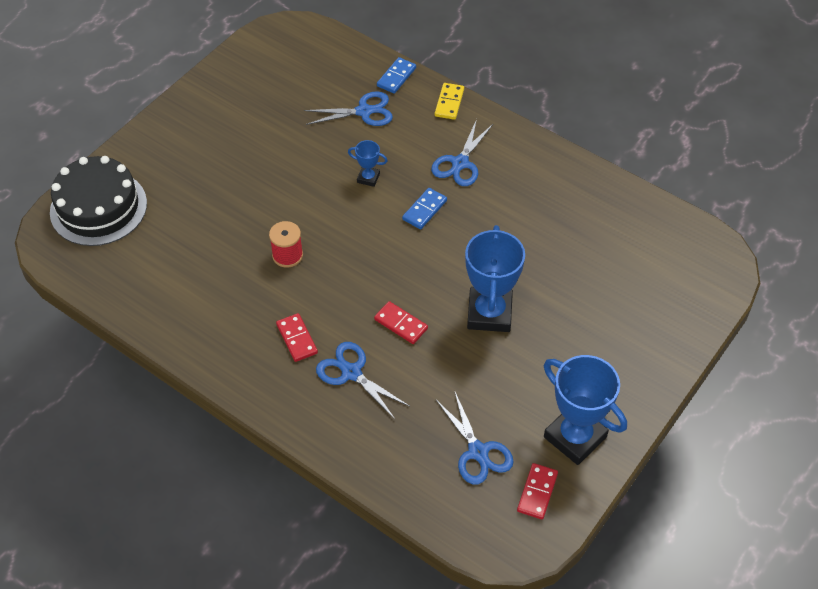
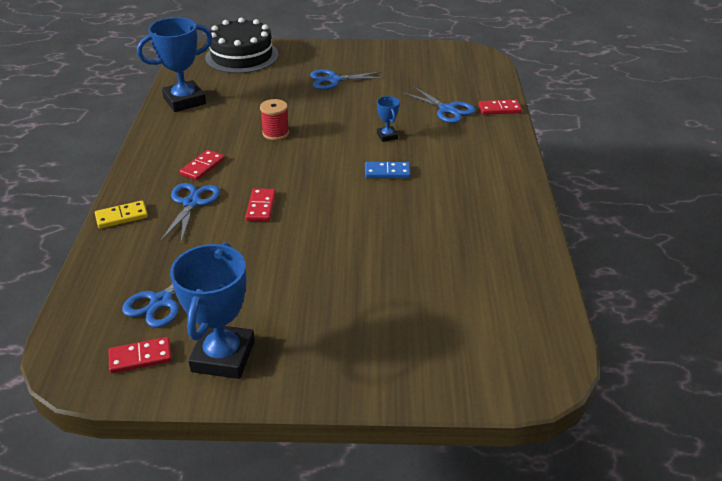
camera: 55 degrees right, 15 degrees down
(396, 77) = (499, 109): blue domino -> red domino
(449, 103) = (509, 140): yellow domino -> yellow domino (122, 216)
(460, 163) = (455, 169): blue scissors -> blue scissors (334, 80)
(489, 313) = (317, 247): blue trophy -> blue trophy (184, 101)

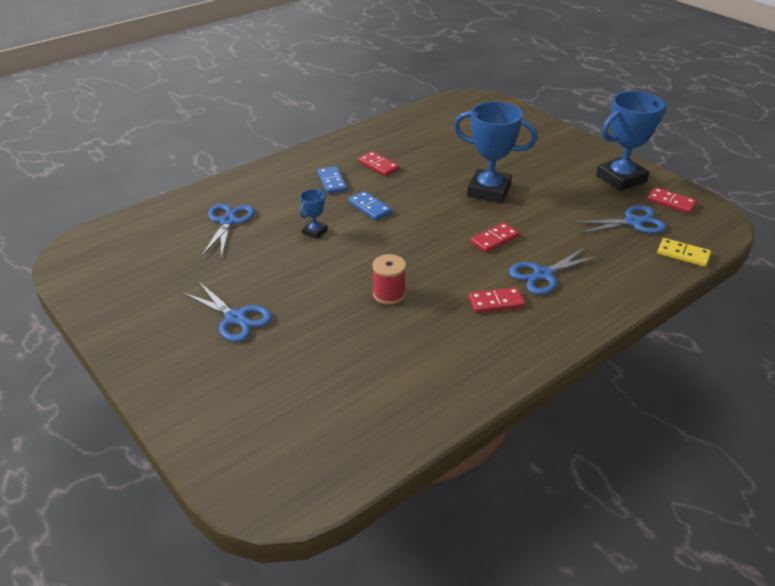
camera: 130 degrees left, 0 degrees up
(122, 216) = (612, 298): yellow domino -> yellow domino (683, 254)
(184, 101) = (412, 405): blue trophy -> blue trophy (489, 190)
(242, 56) = (245, 440): black cake -> none
(452, 172) = (332, 182): none -> blue domino
(499, 109) = (197, 197): red domino -> red domino (378, 165)

